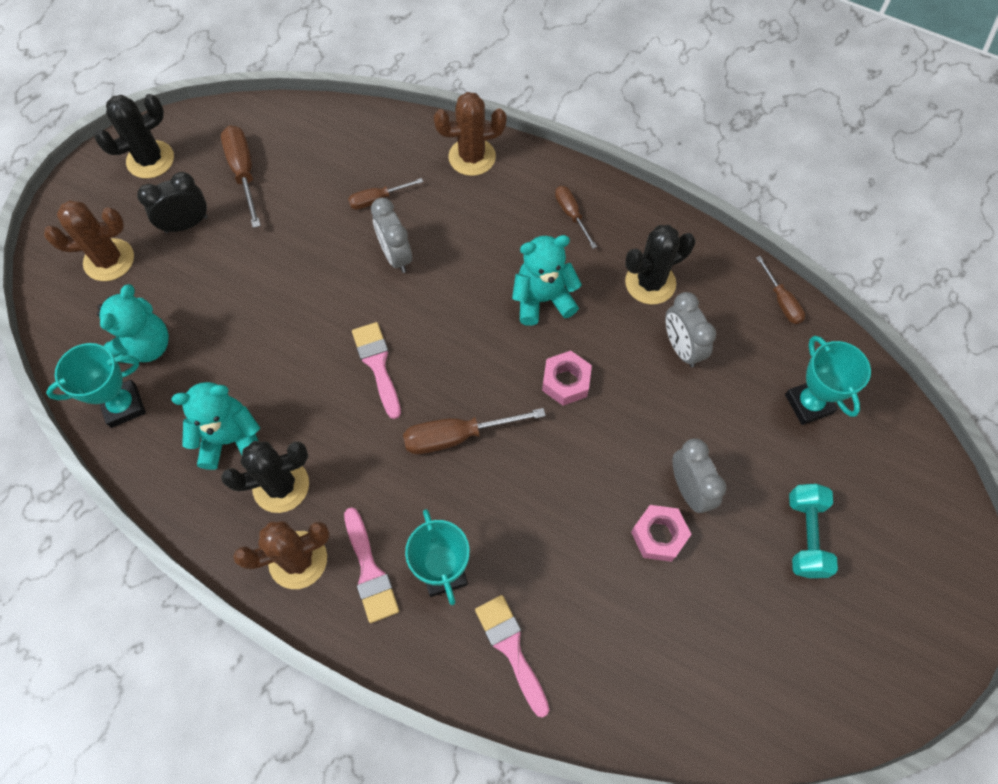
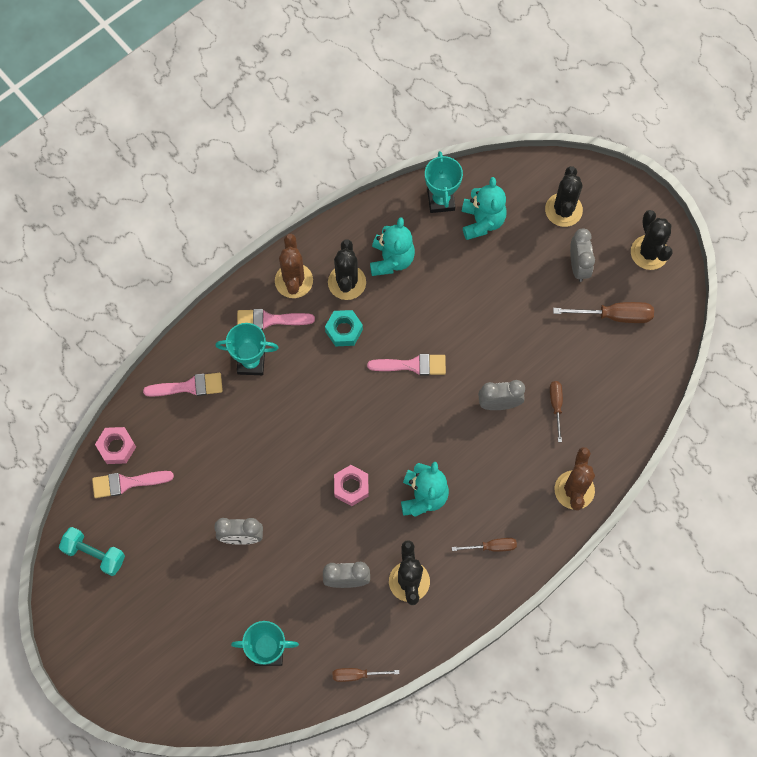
camera: 110 degrees right, 5 degrees up
(109, 260) = (563, 210): brown cactus -> black cactus
(146, 346) = (482, 221): turquoise teddy bear -> turquoise teddy bear turned 135 degrees counterclockwise
(186, 224) = (578, 266): black clock -> grey clock
(355, 464) = (344, 330): none -> turquoise nut
(457, 436) = (338, 400): brown screwdriver -> none
(659, 535) = (219, 504): pink nut -> pink nut (117, 447)
(688, 679) = (127, 483): none -> pink brush
(805, 536) = (180, 600): turquoise dumbbell -> turquoise dumbbell (94, 554)

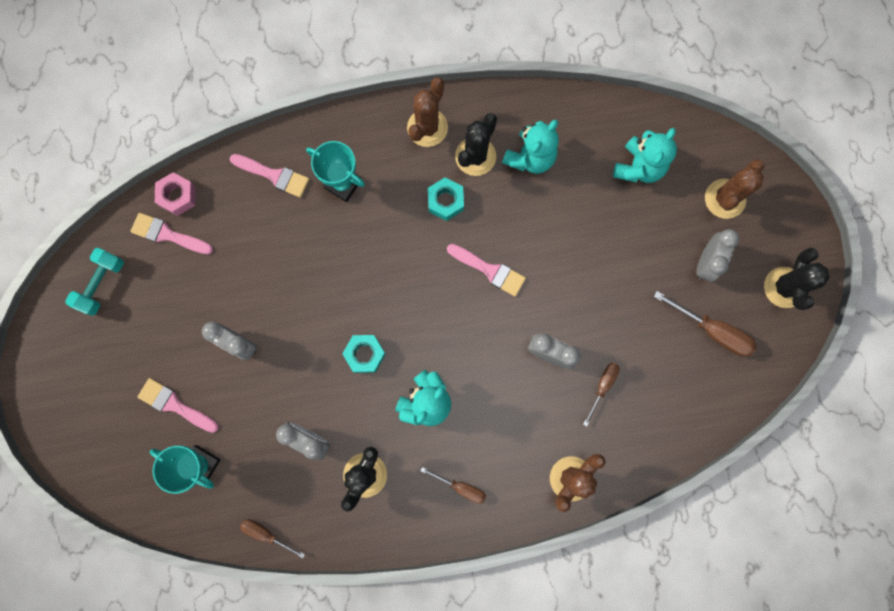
camera: 30 degrees right, 10 degrees up
(94, 554) = (101, 284): turquoise dumbbell -> turquoise dumbbell turned 60 degrees clockwise
(269, 320) = (383, 153): pink brush -> pink brush (174, 405)
(351, 487) = (365, 354): pink nut -> turquoise nut
(441, 200) = (611, 125): turquoise trophy -> none
(563, 210) = (725, 199): black cactus -> brown cactus

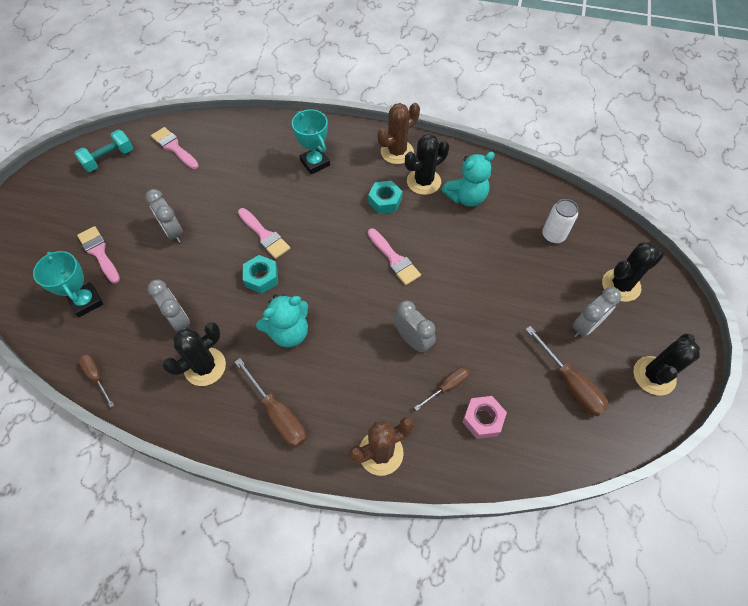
camera: 25 degrees right, 20 degrees down
(177, 196) = (197, 129): pink nut -> pink nut (482, 419)
(274, 175) = (270, 141): pink brush -> pink brush (264, 235)
(461, 487) = (278, 414): brown screwdriver -> brown screwdriver, size x1.62
(638, 167) = (553, 235): turquoise teddy bear -> white can
(725, 199) = (621, 285): brown cactus -> black cactus

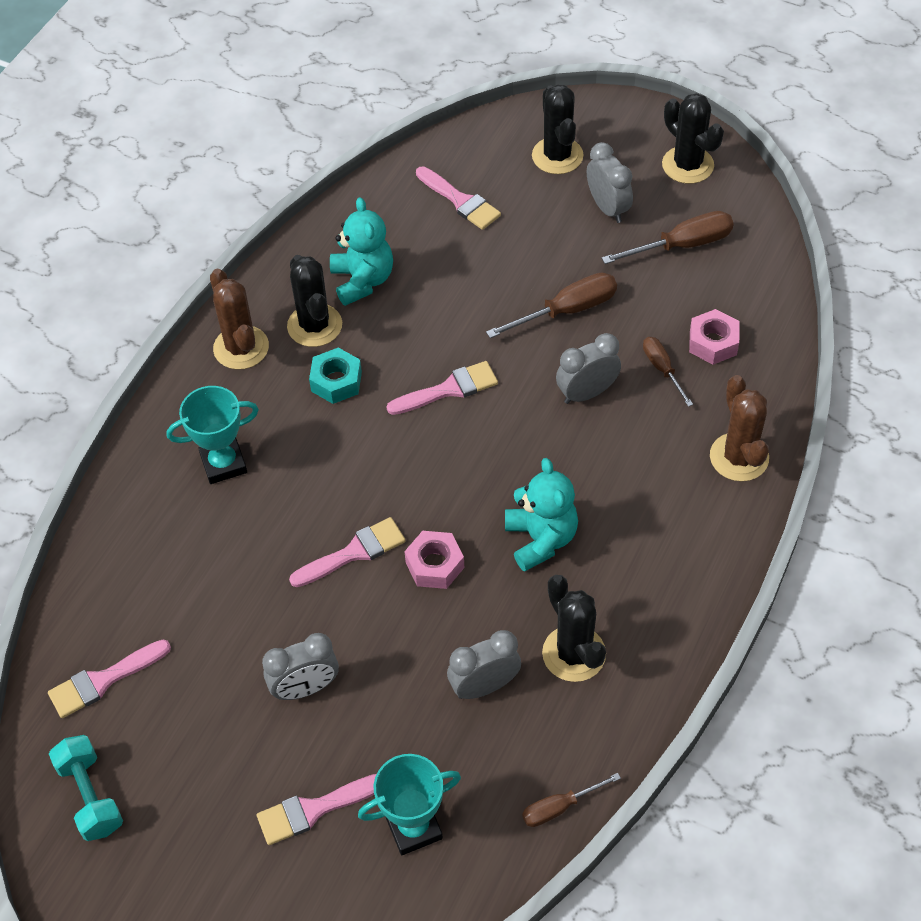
camera: 75 degrees left, 5 degrees down
(261, 277) = (434, 565): turquoise nut -> pink nut
(278, 414) = (665, 566): brown screwdriver -> brown screwdriver (567, 310)
(553, 235) = (460, 201): white can -> pink brush

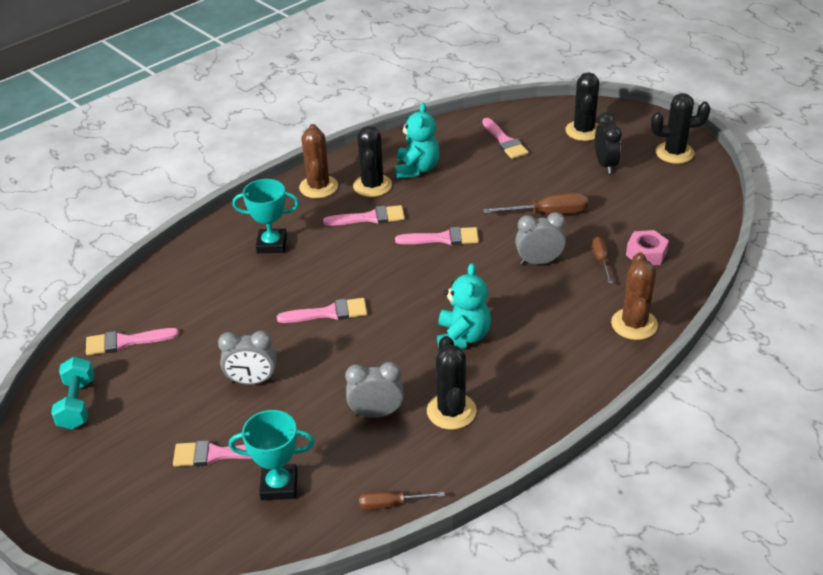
camera: 20 degrees right, 15 degrees down
(336, 381) = (370, 218): turquoise nut -> pink brush
(434, 565) = (380, 333): pink nut -> none
(608, 208) = (605, 165): grey clock -> black clock
(682, 245) = (649, 195): brown screwdriver -> none
(687, 165) = (674, 153): black cactus -> black cactus turned 75 degrees counterclockwise

